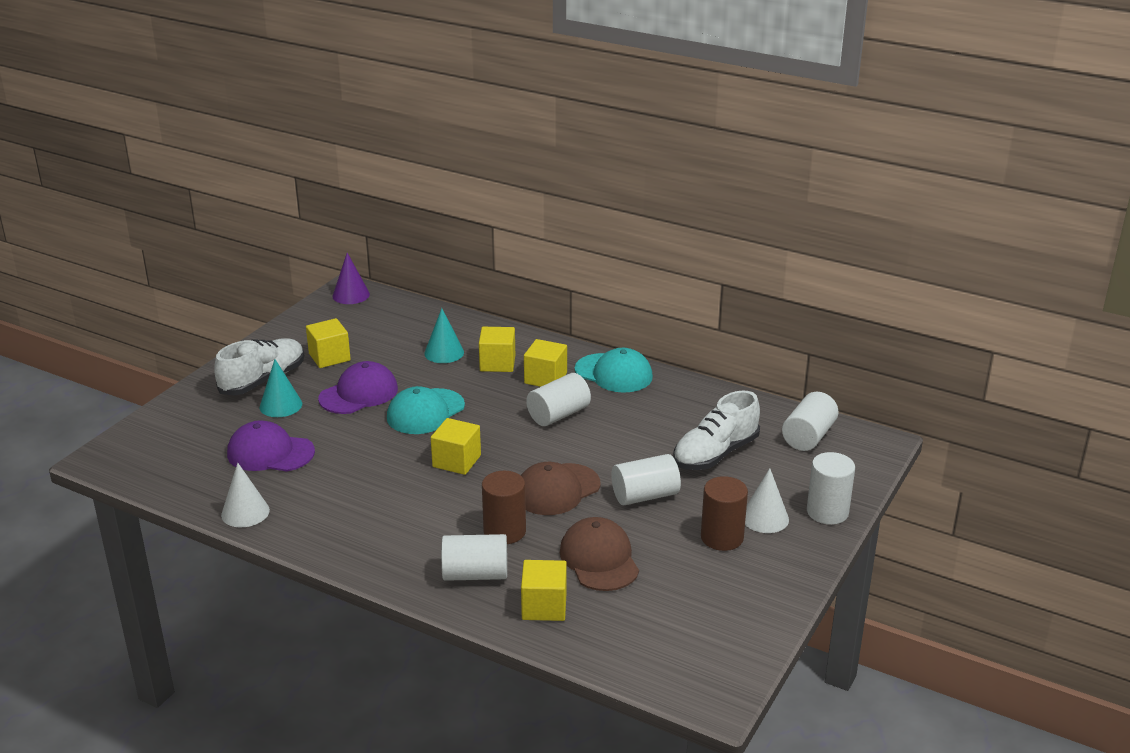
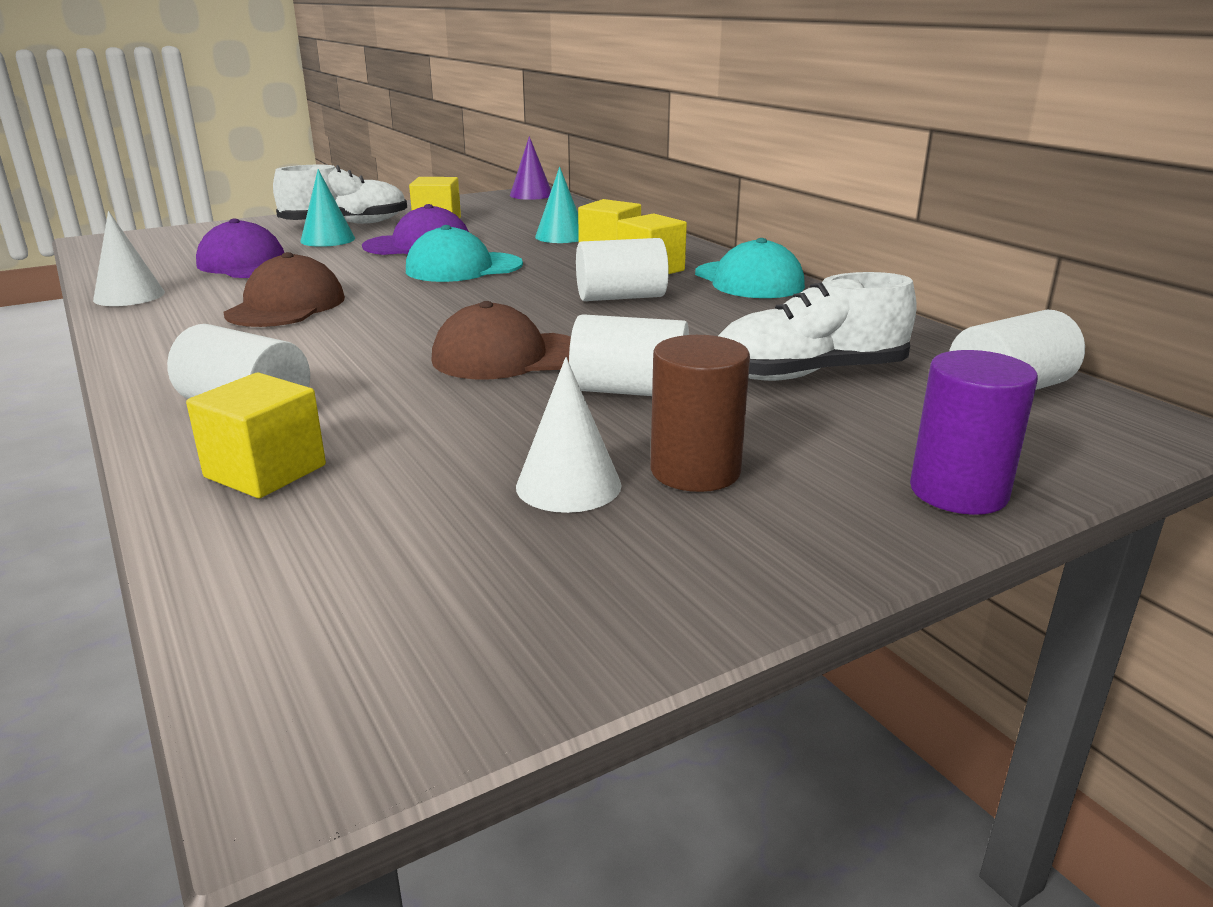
camera: 30 degrees right, 5 degrees down
(456, 461) = (427, 307): yellow cube -> none
(504, 531) = (366, 377): brown cylinder -> none
(599, 559) = (446, 440): brown cap -> brown cap (286, 306)
(765, 518) = (812, 467): white cone -> white cone (568, 485)
(827, 512) = (958, 492): white cylinder -> purple cylinder

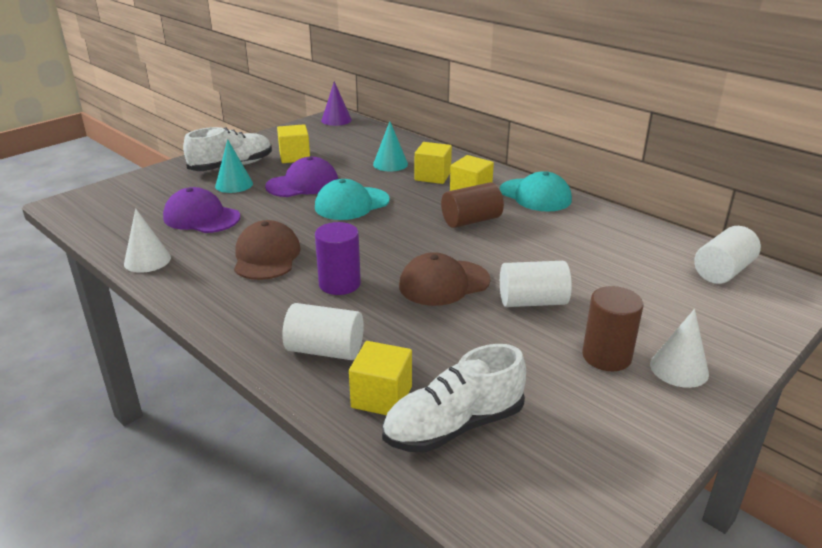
camera: 15 degrees left, 5 degrees up
(568, 485) = (551, 378): white cone -> white cone (679, 368)
(621, 297) = (471, 221): white cylinder -> brown cylinder
(808, 374) = (618, 274): white shoe -> white shoe (453, 426)
(958, 492) = (736, 349): purple cylinder -> purple cylinder (339, 284)

